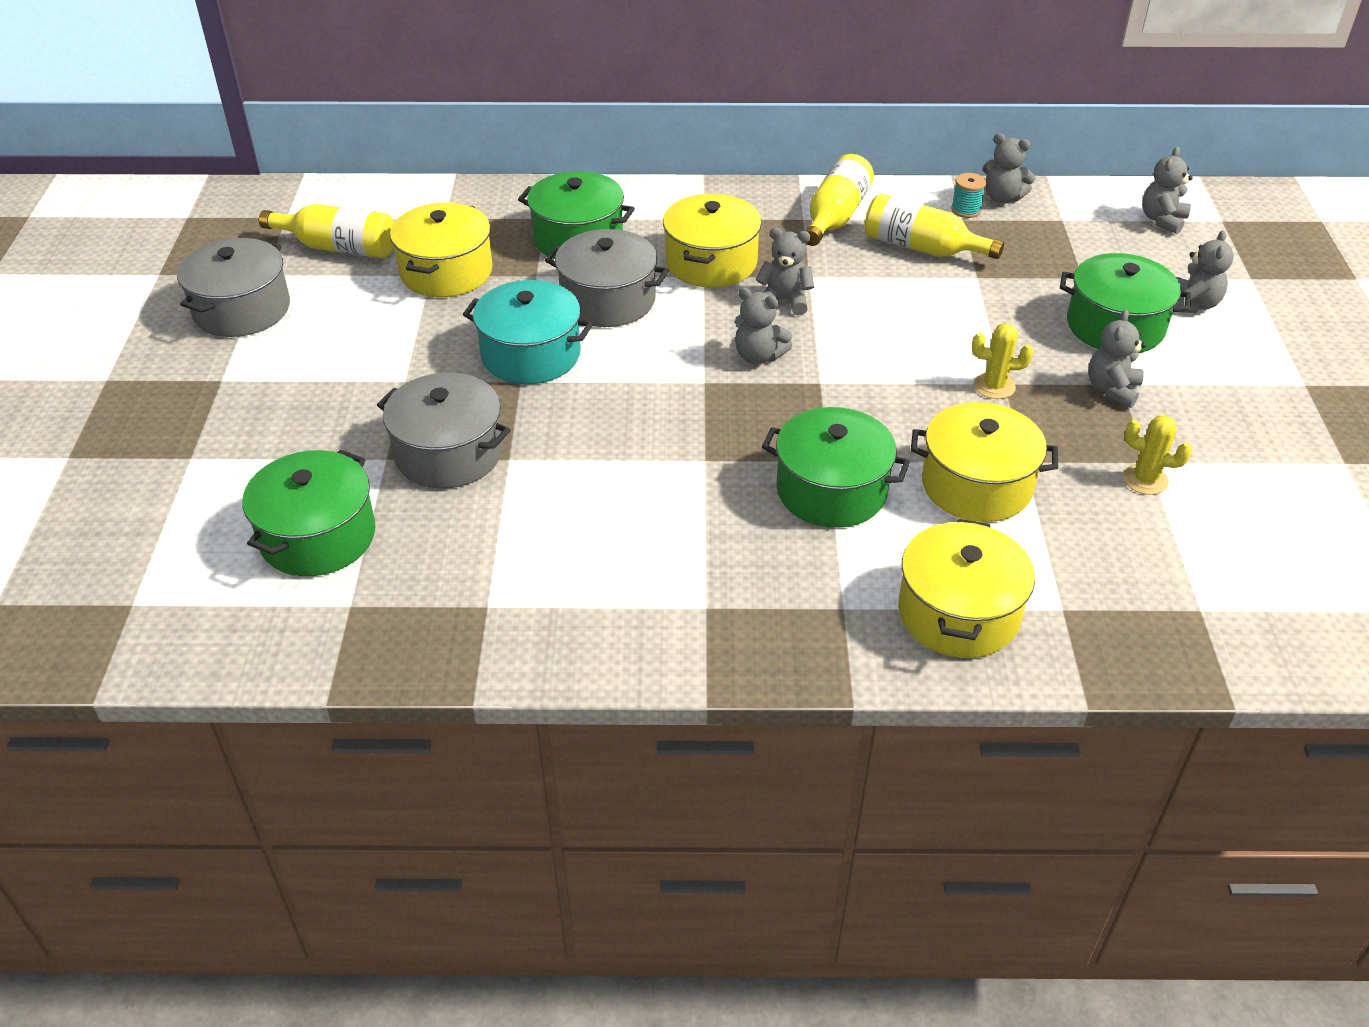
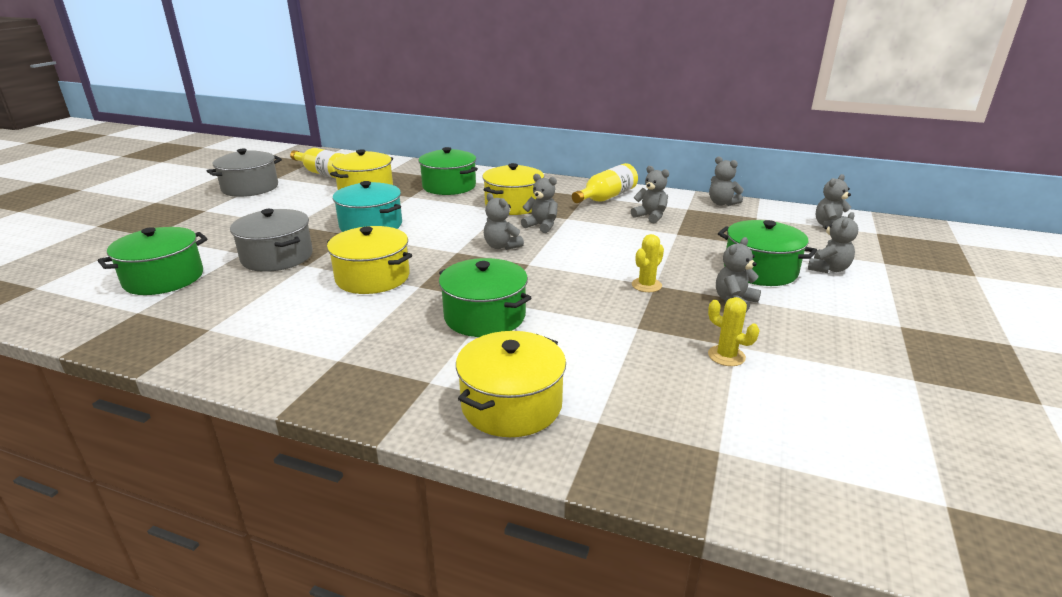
camera: 20 degrees right, 15 degrees down
(608, 300) = (438, 211): grey pot -> none
(922, 248) = (650, 216): yellow bottle -> grey teddy bear
(966, 210) = (693, 205): turquoise spool -> none
(976, 485) = (590, 333): yellow pot -> yellow pot (372, 277)
(994, 386) = (646, 285): yellow cactus -> yellow cactus turned 75 degrees counterclockwise

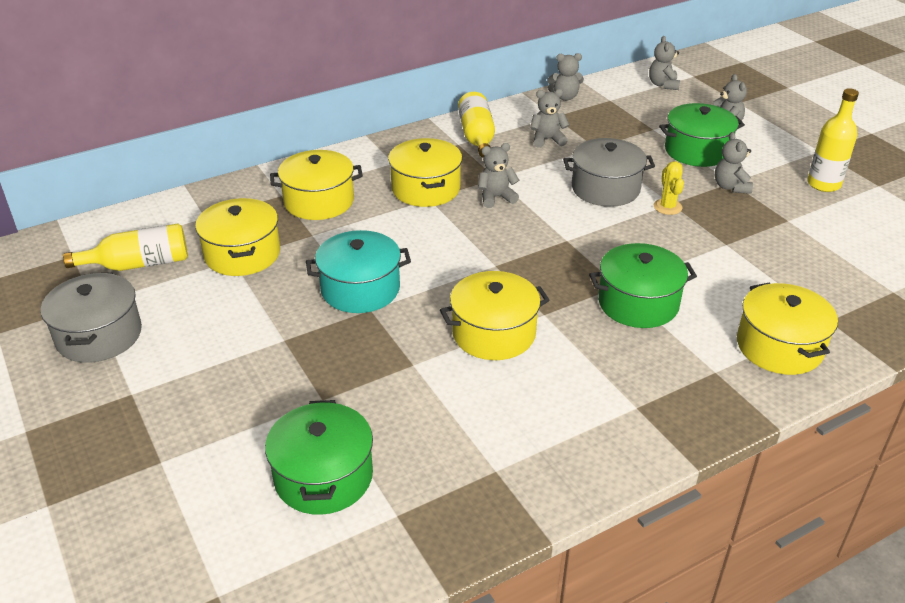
camera: 50 degrees left, 10 degrees up
(277, 257) = (366, 377): grey pot -> grey pot (605, 188)
(449, 186) = (319, 201): green pot -> yellow pot
(501, 246) = (513, 237): grey teddy bear -> none
(726, 356) = (796, 231): yellow cactus -> none
(842, 346) = (823, 184): none -> yellow bottle

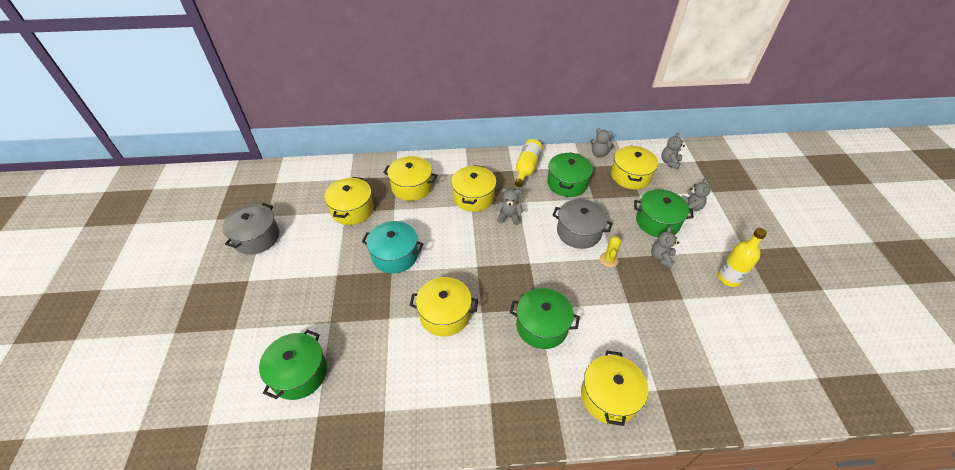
camera: 25 degrees right, 10 degrees up
(139, 264) = (301, 198): yellow bottle -> none
(547, 139) = (567, 183): grey teddy bear -> green pot
(625, 111) = (630, 176): none -> yellow pot

